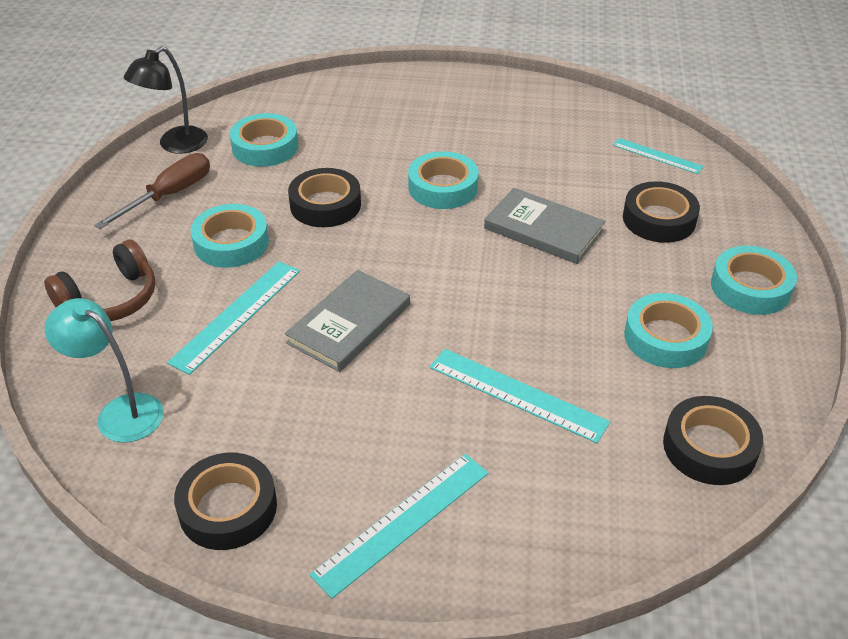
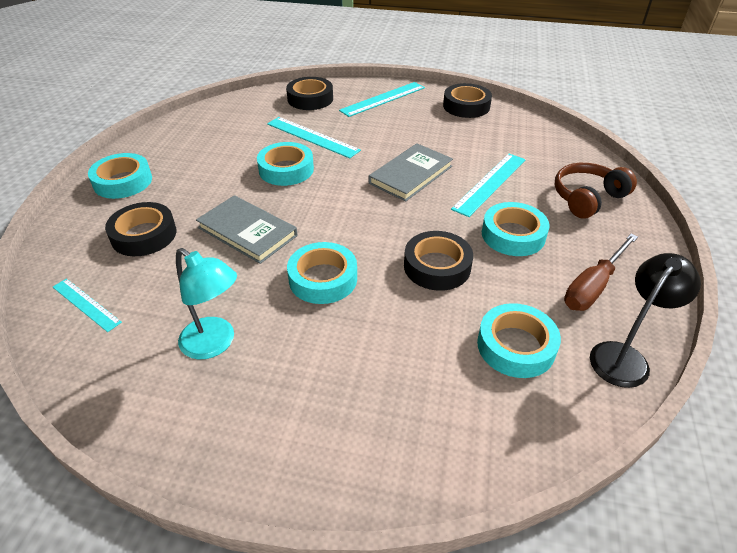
camera: 175 degrees left, 0 degrees up
(120, 412) = (541, 140): turquoise lamp -> turquoise lamp (215, 344)
(665, 338) = (206, 157): turquoise tape -> turquoise tape (286, 169)
(709, 447) = (222, 114): black tape -> black tape (310, 99)

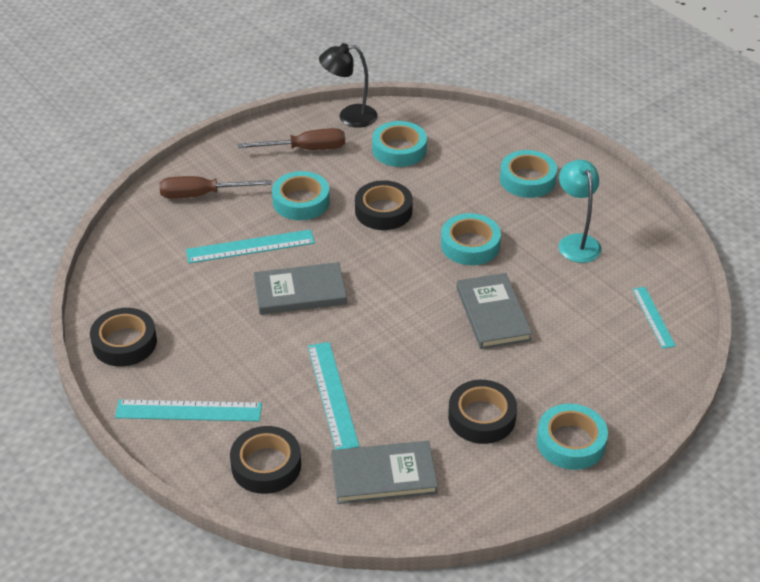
camera: 140 degrees left, 0 degrees up
(144, 235) = (581, 359): black tape -> black tape (481, 417)
(239, 120) = (383, 475): none -> grey book
(286, 169) = (401, 364): turquoise tape -> turquoise tape (527, 179)
(587, 198) = (202, 195): brown headphones -> brown screwdriver

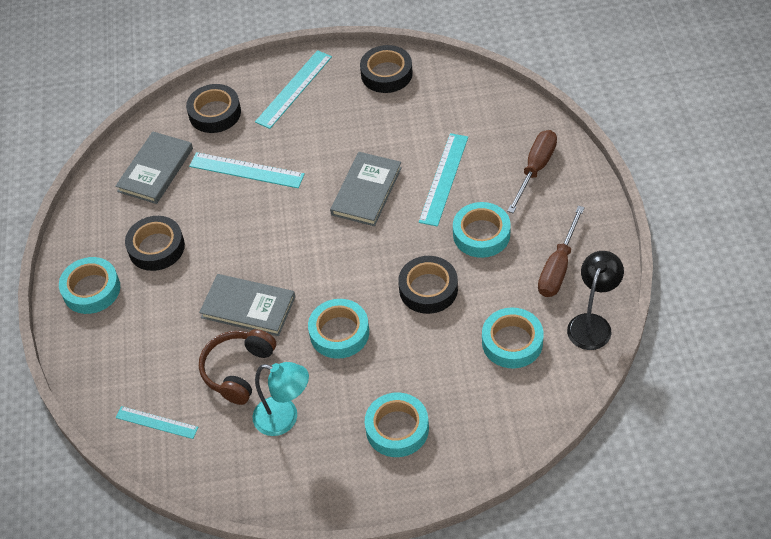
camera: 125 degrees right, 10 degrees up
(560, 290) = (238, 370): none -> brown headphones

